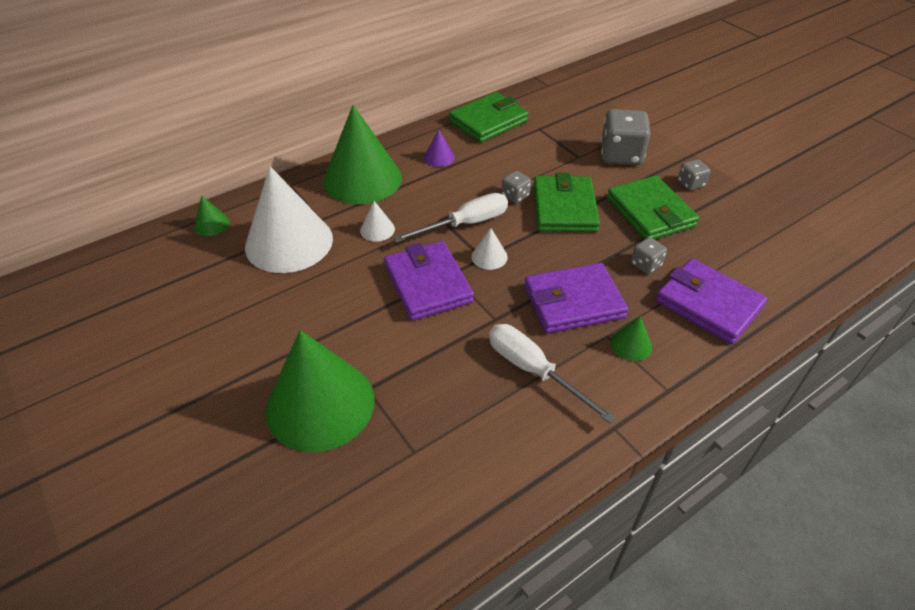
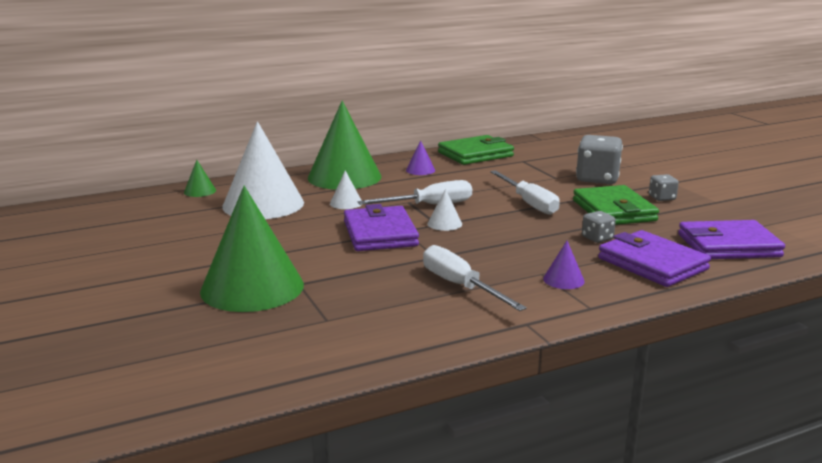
camera: 10 degrees right, 25 degrees down
(515, 196) = (484, 194): grey dice -> none
(564, 208) = (528, 203): green wallet -> white screwdriver
(573, 302) = (516, 253): purple wallet -> purple wallet (728, 245)
(631, 344) = (563, 280): green cone -> purple cone

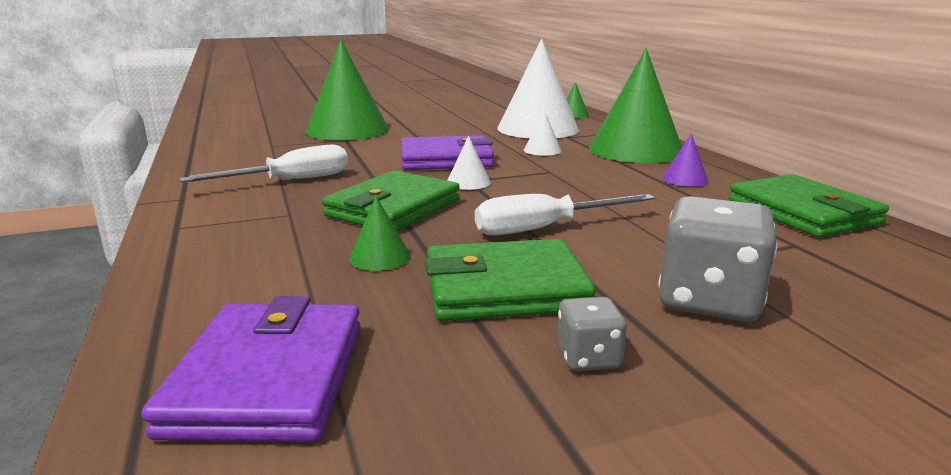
camera: 95 degrees right, 0 degrees up
(429, 205) = (534, 178): white screwdriver -> none
(513, 242) = (393, 208): none -> green wallet
(563, 280) = (259, 222): purple cone -> none
(597, 238) = (379, 257): grey dice -> green cone
(652, 264) = (254, 282): purple wallet -> none

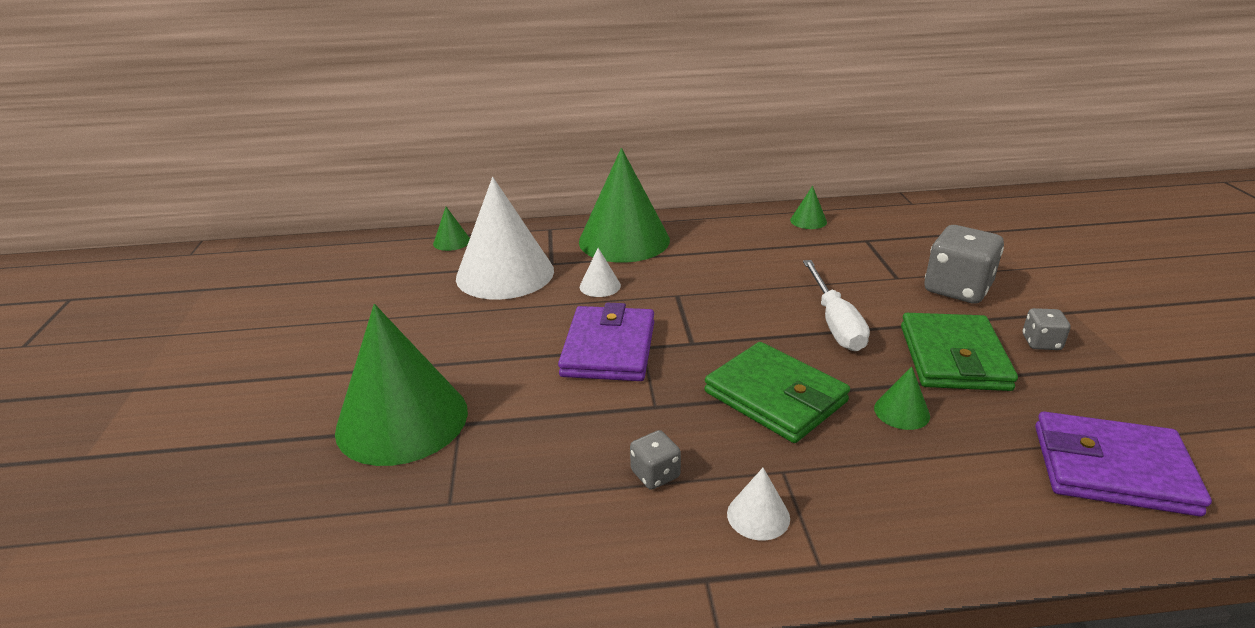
camera: 75 degrees left, 10 degrees up
(290, 180) = (655, 474): white screwdriver -> grey dice
(468, 182) = (700, 344): white cone -> white cone (758, 515)
(685, 179) = (722, 240): purple cone -> none
(802, 213) = (808, 221): green wallet -> green cone

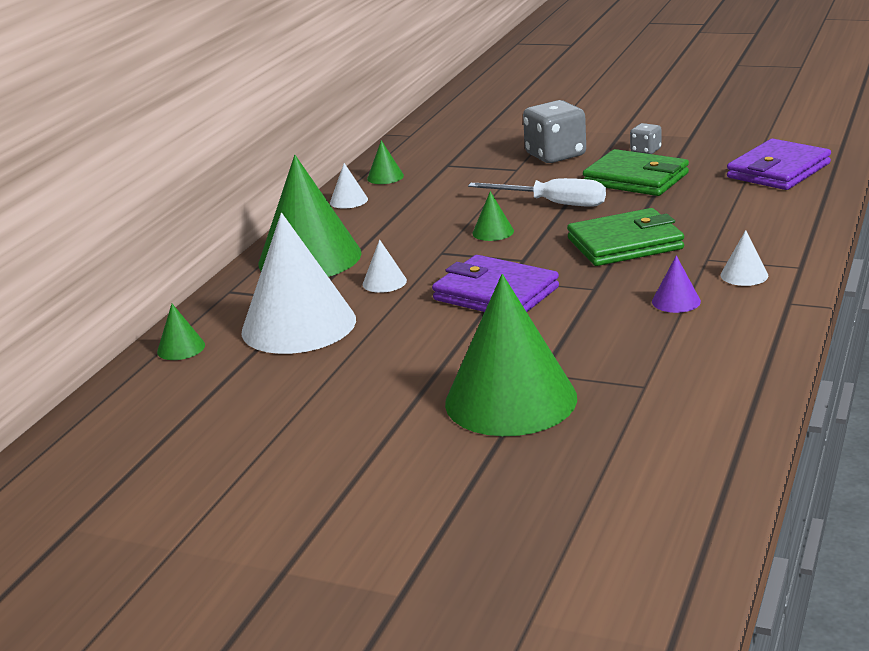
camera: 60 degrees left, 5 degrees down
(655, 474) = (676, 301): grey dice -> purple cone
(745, 221) = (349, 201): none -> white cone
(901, 412) = (679, 209): green cone -> green cone (493, 232)

